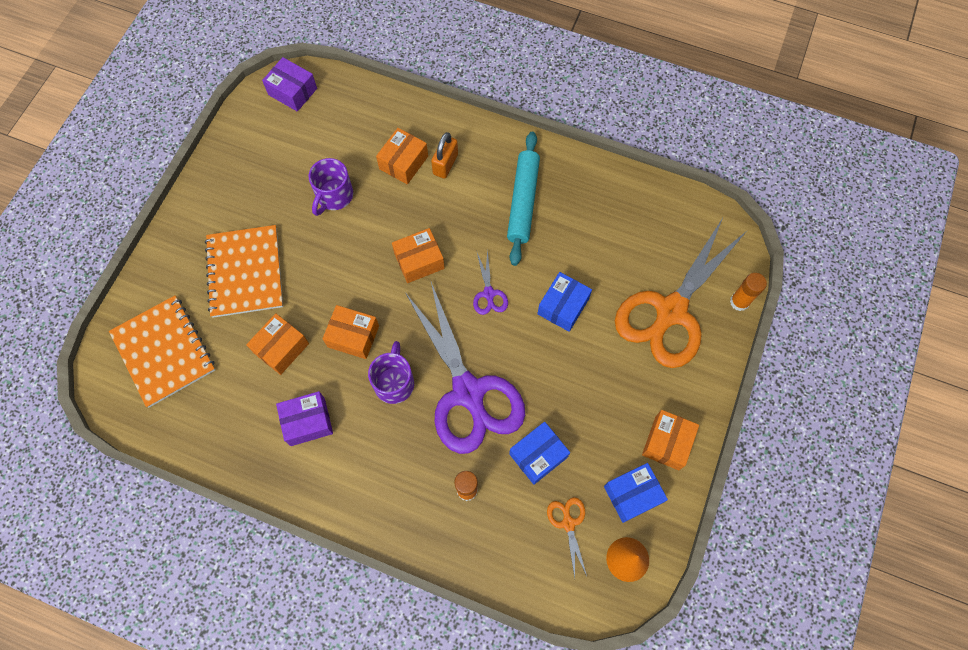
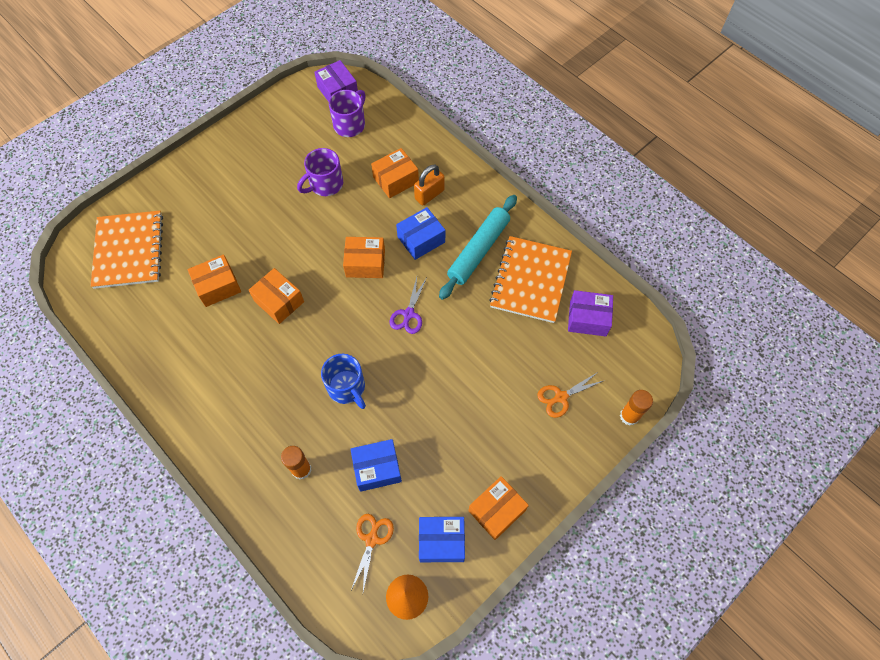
camera: 25 degrees right, 5 degrees down
(245, 272) = (224, 215): orange notebook -> orange notebook (530, 280)
(307, 422) = (205, 354): purple box -> purple box (588, 318)
(394, 382) = (291, 353): purple mug -> purple mug (350, 124)
(468, 392) = (347, 388): purple scissors -> blue mug
(563, 306) = (466, 352): blue box -> blue box (421, 239)
(671, 311) = (561, 397): orange scissors -> orange scissors, size x0.40

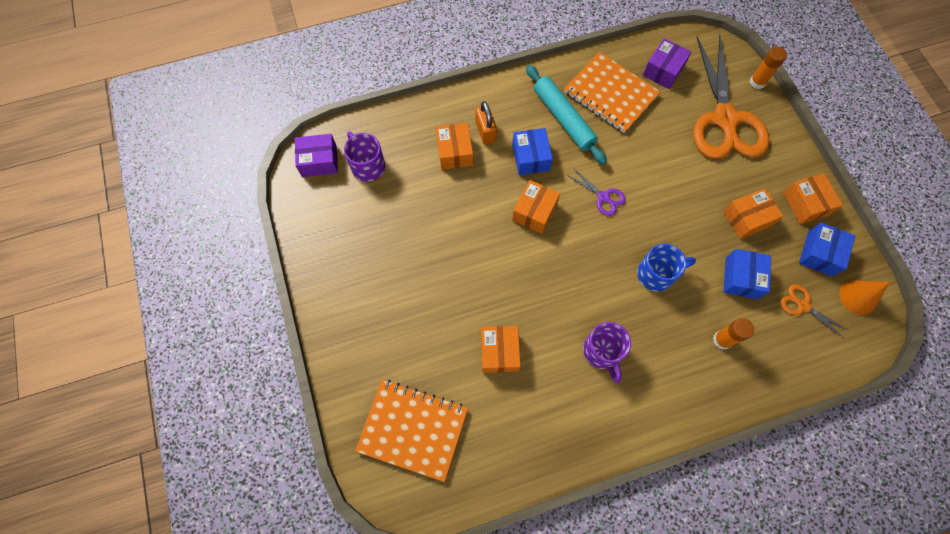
camera: 65 degrees left, 5 degrees up
(279, 301) = (542, 300): orange box -> orange box (747, 218)
(325, 184) = (428, 213): purple mug -> purple mug (602, 352)
(561, 397) = (725, 119): orange scissors -> orange scissors, size x2.48

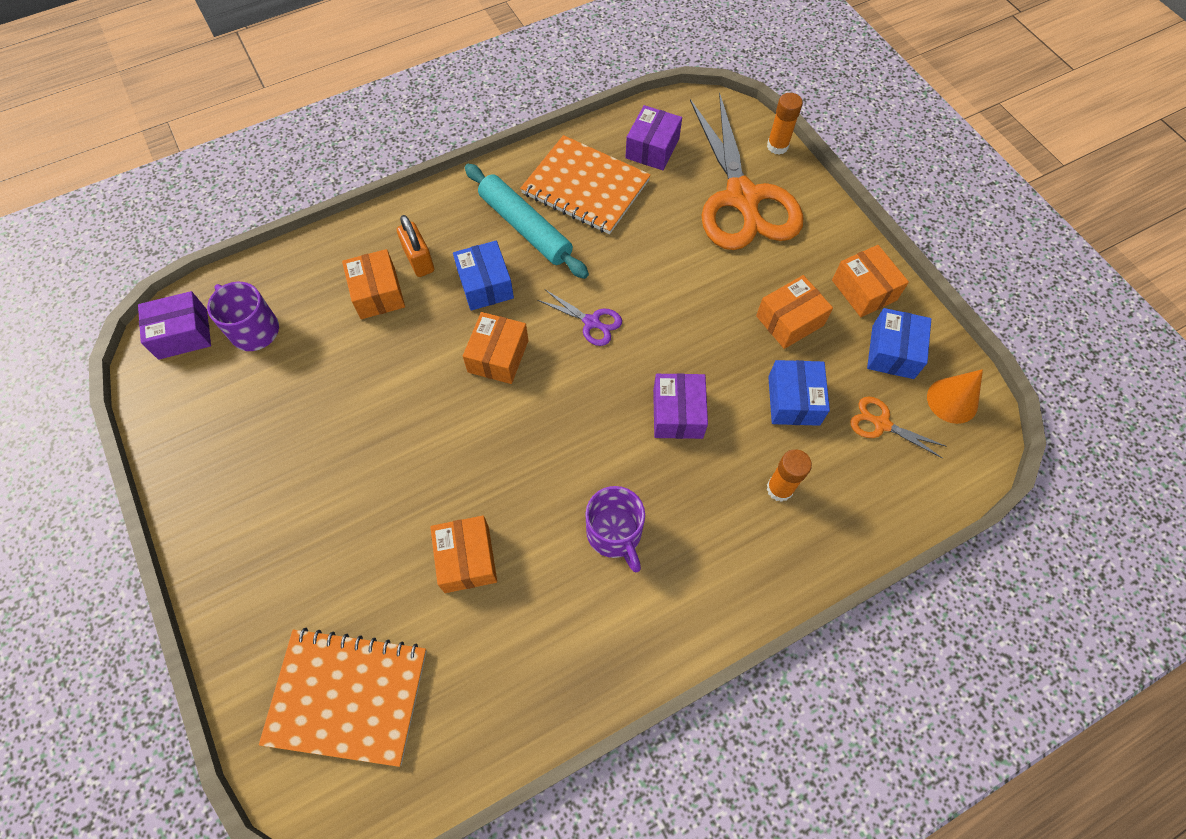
camera: 10 degrees left, 5 degrees down
(657, 274) = (677, 413): blue mug -> purple box

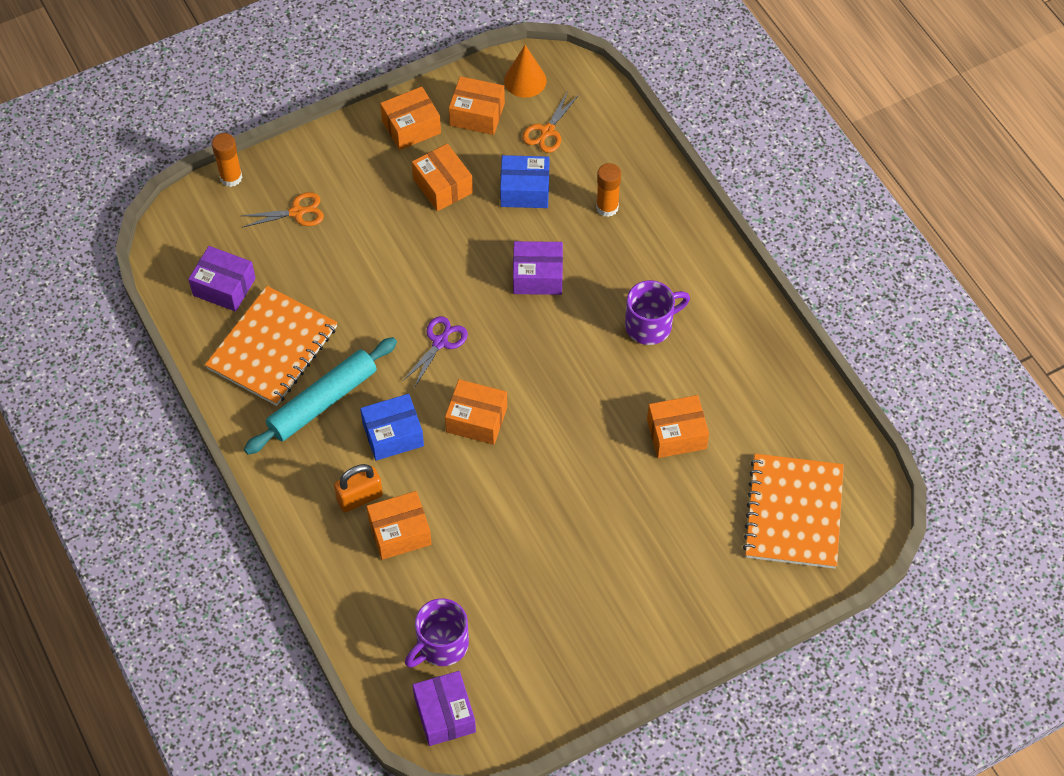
camera: 90 degrees left, 5 degrees down
(742, 198) = (297, 212): orange scissors -> orange scissors, size x0.40
(892, 352) = (477, 114): blue box -> orange box

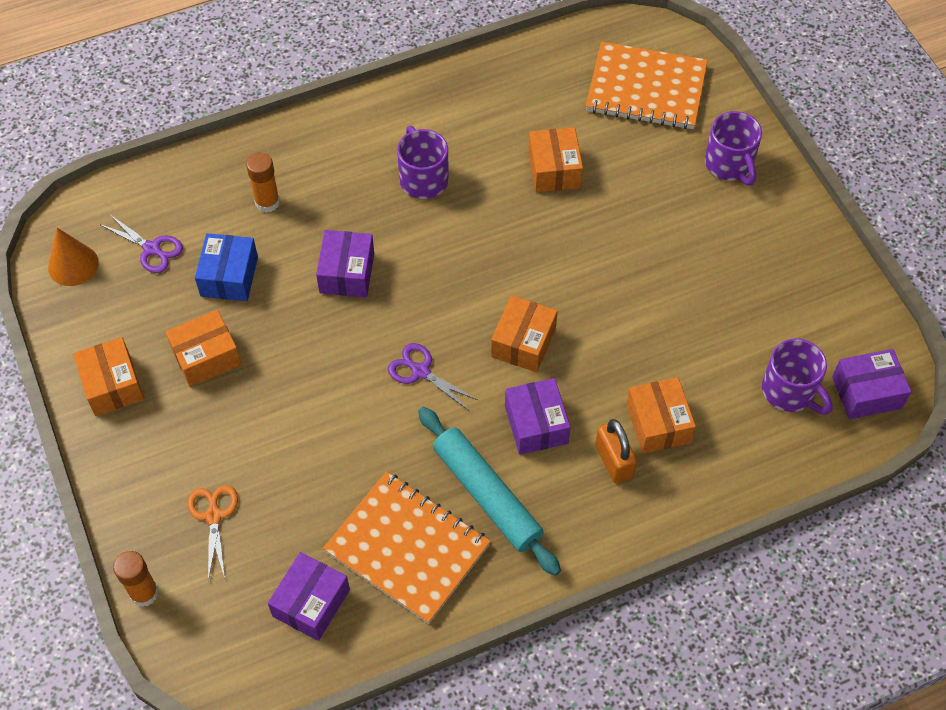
camera: 85 degrees left, 0 degrees up
(393, 434) = (536, 424): blue box -> purple box
(477, 114) = (110, 316): orange box -> none
(547, 131) = (151, 249): orange scissors -> purple scissors
(705, 593) = (729, 165): none -> purple mug

